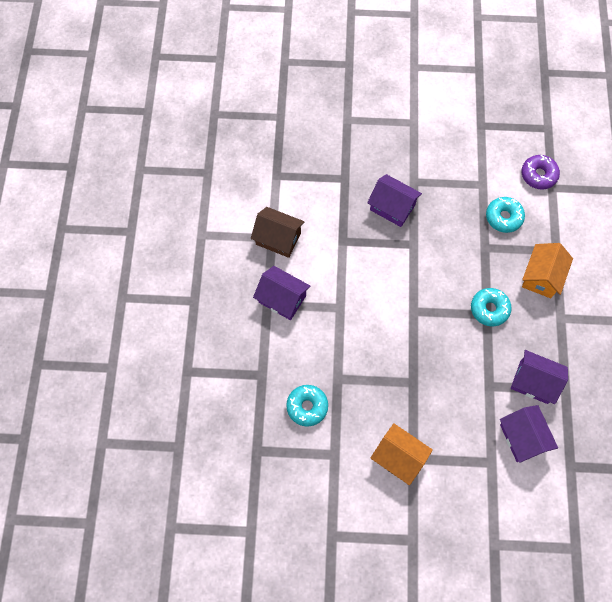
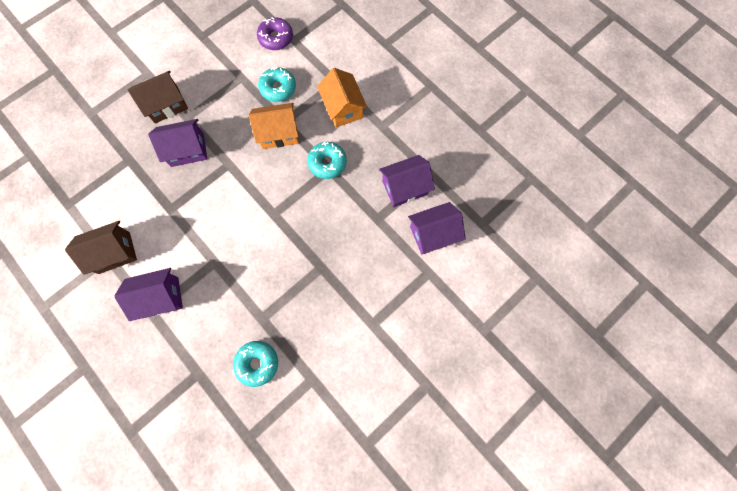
camera: 45 degrees left, 5 degrees up
(399, 457) = (361, 333): orange house -> orange house (279, 133)
(406, 159) = (166, 105): none -> brown house
(522, 437) = (433, 234): purple house -> purple house turned 45 degrees counterclockwise

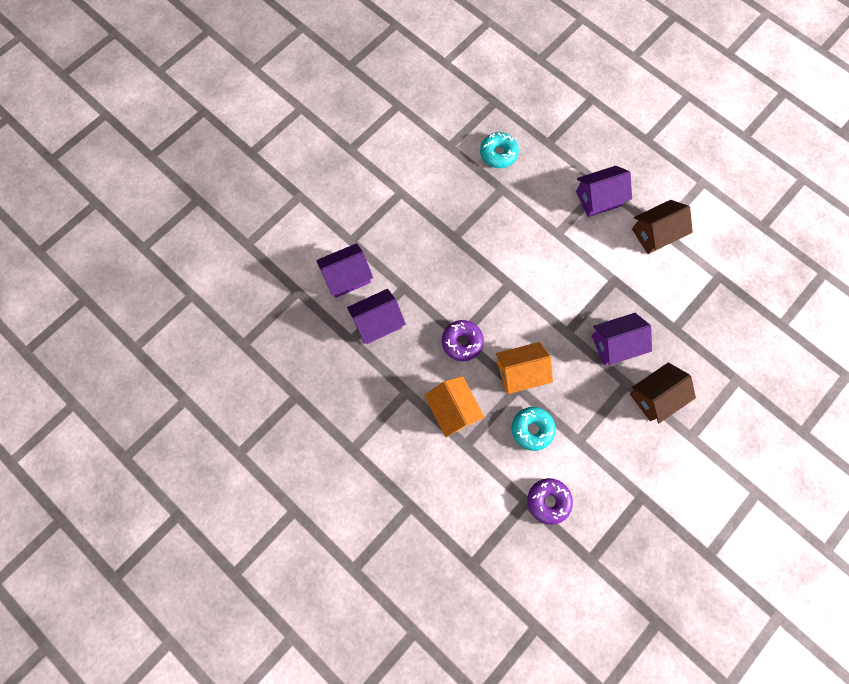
camera: 175 degrees right, 0 degrees up
(327, 163) = (462, 342): turquoise donut -> purple donut

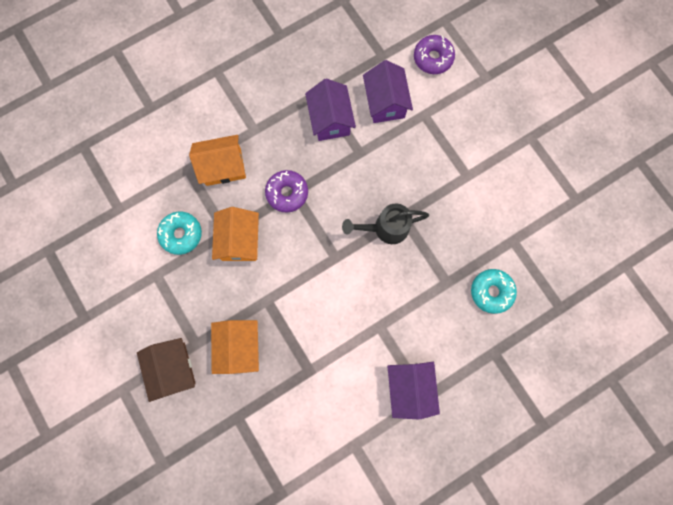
camera: 105 degrees right, 5 degrees up
(469, 248) = (386, 228): none -> black watering can
(548, 501) = (111, 229): purple donut -> purple donut (433, 58)
(615, 344) = (239, 346): purple house -> orange house
(655, 234) = (350, 438): brown house -> none

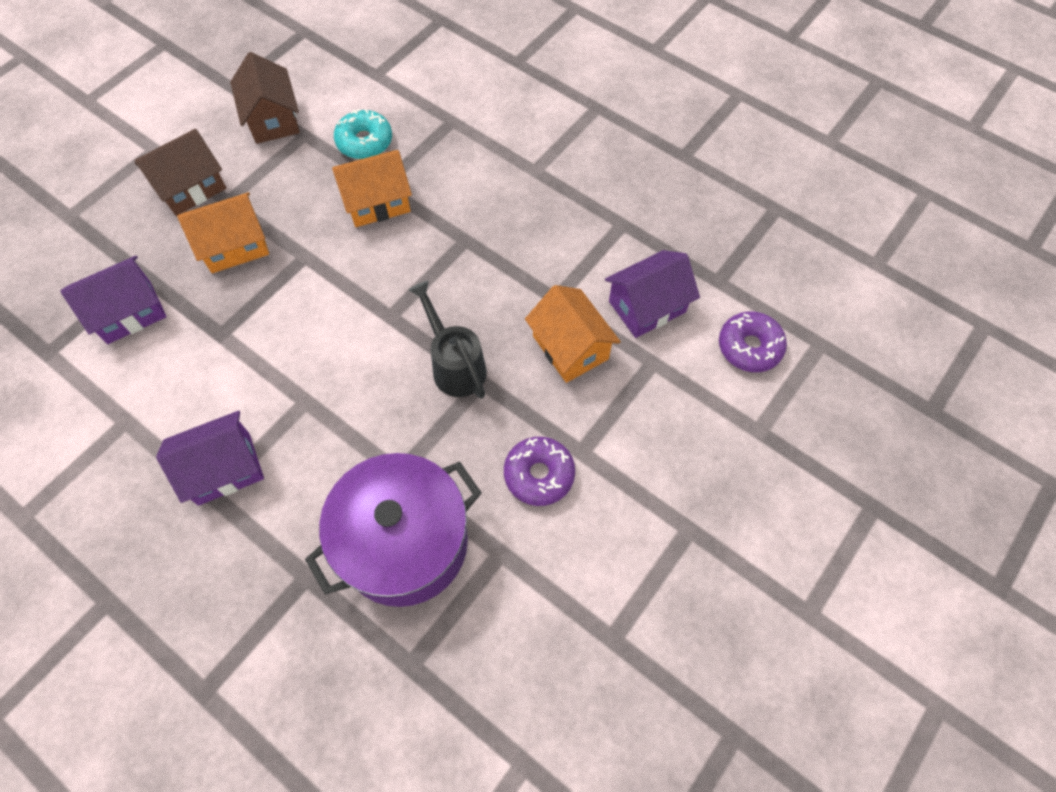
camera: 70 degrees right, 15 degrees down
(131, 294) = (273, 119): none -> brown house
(223, 167) = (470, 155): orange house -> orange house (570, 347)
(287, 193) = (461, 232): purple donut -> purple donut (539, 474)
(330, 120) = (588, 249): purple house -> purple house (129, 312)
(491, 292) = (404, 543): turquoise donut -> purple pot

